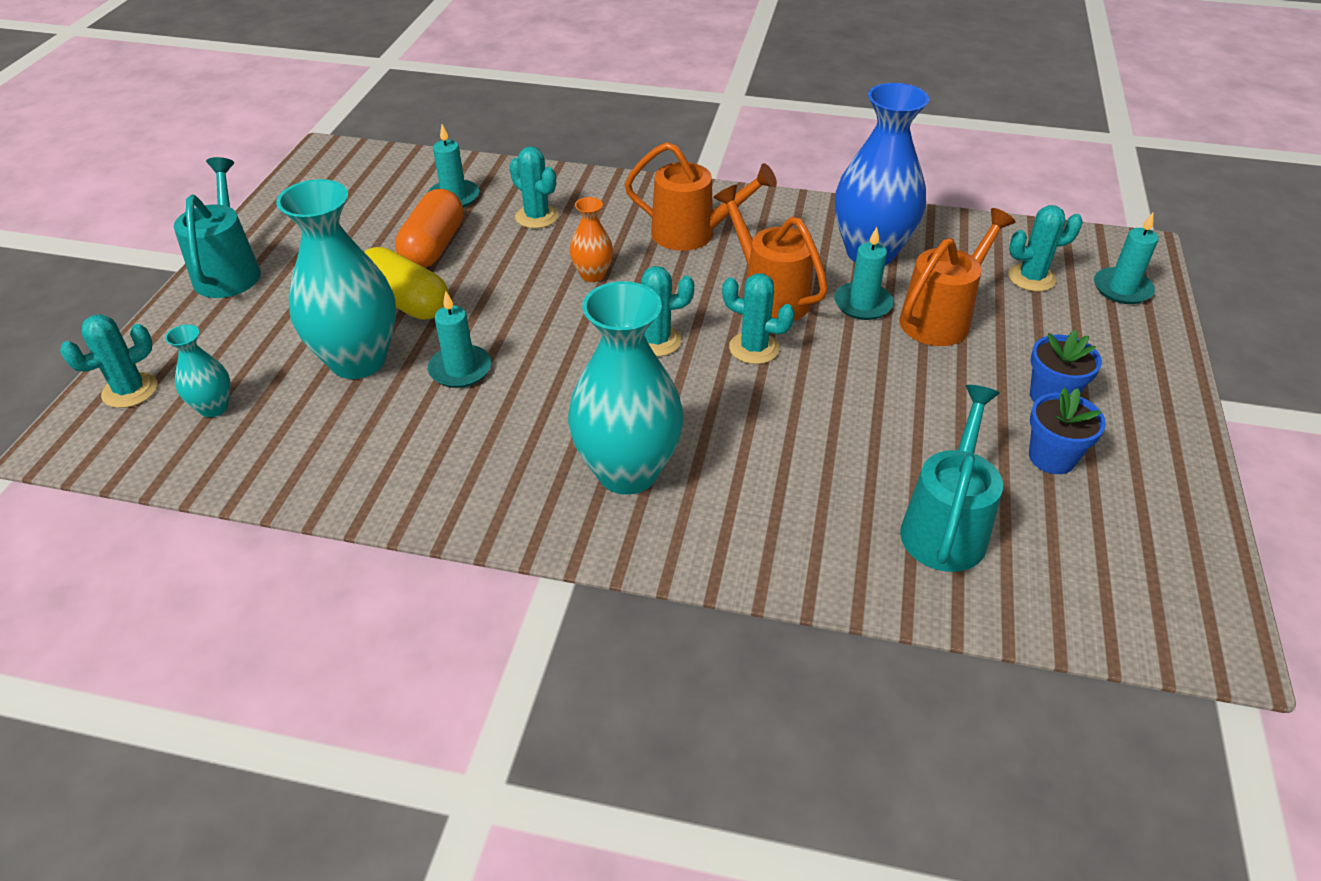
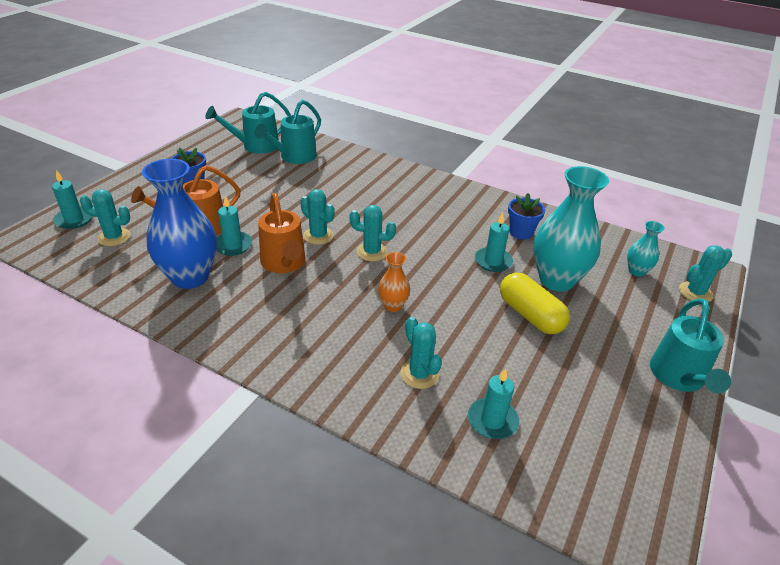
camera: 165 degrees left, 5 degrees down
(434, 246) = (511, 362): orange capsule -> none
(627, 472) = (415, 198): turquoise vase -> none
(693, 234) = (300, 323): orange watering can -> none
(1052, 457) = (225, 166): blue flower pot -> blue flower pot (521, 232)
(1061, 539) = (255, 146): none -> turquoise watering can

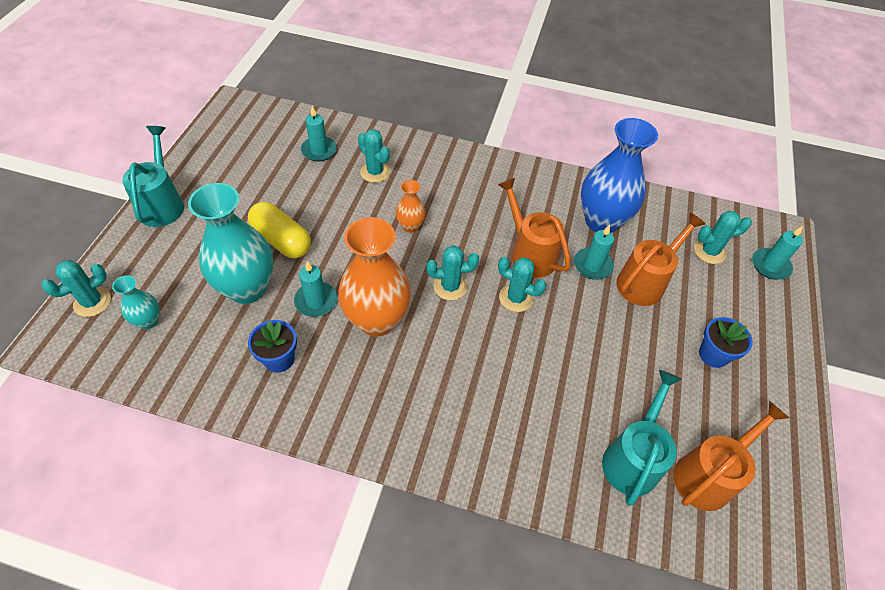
camera: 165 degrees right, 15 degrees up
(255, 146) = (708, 474): turquoise watering can -> orange watering can
(441, 241) = (377, 320): none -> orange vase

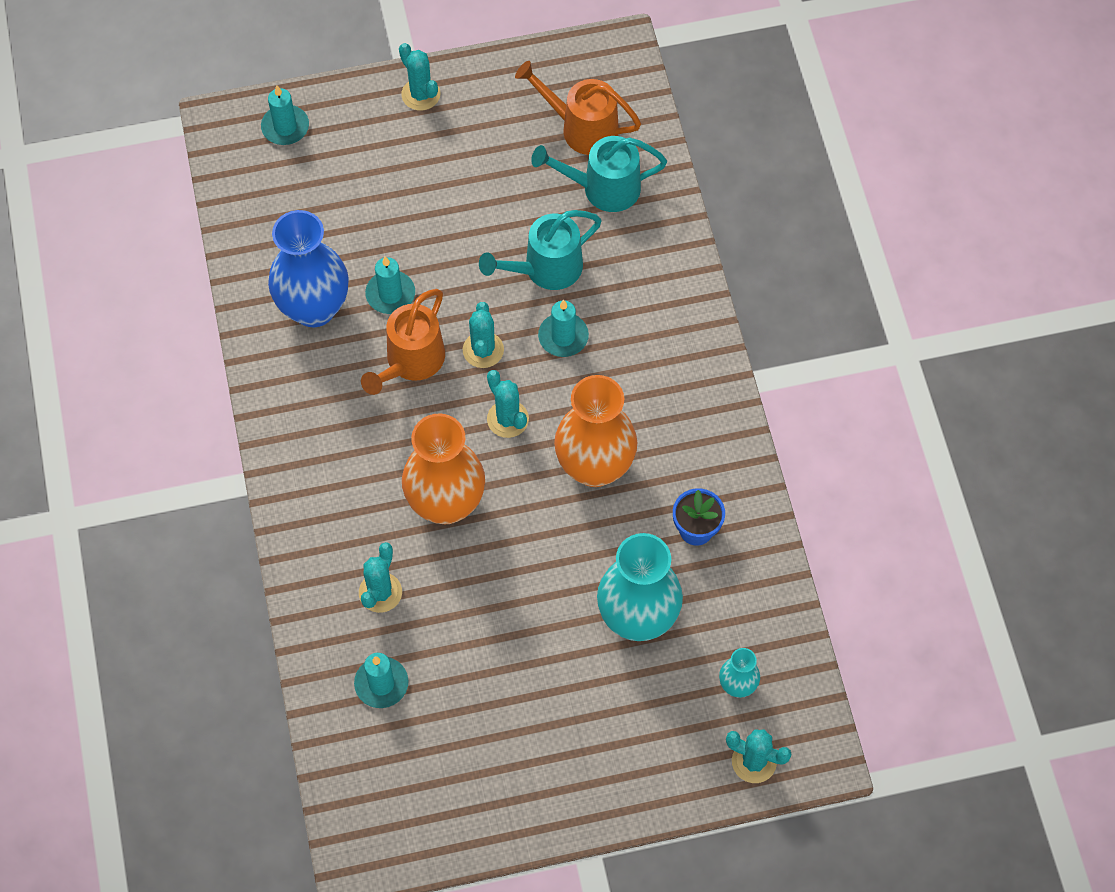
camera: 115 degrees left, 10 degrees up
(162, 203) = (583, 805): turquoise watering can -> turquoise watering can (545, 269)
(282, 240) = (552, 628): yellow capsule -> none
(316, 301) = (609, 539): turquoise candle -> turquoise candle (563, 337)
(410, 226) = (446, 503): orange vase -> orange vase, size x2.09
(645, 281) = (383, 237): orange watering can -> none
(709, 251) = (298, 188): turquoise cactus -> turquoise cactus (421, 94)
(713, 355) = (445, 153): blue flower pot -> none

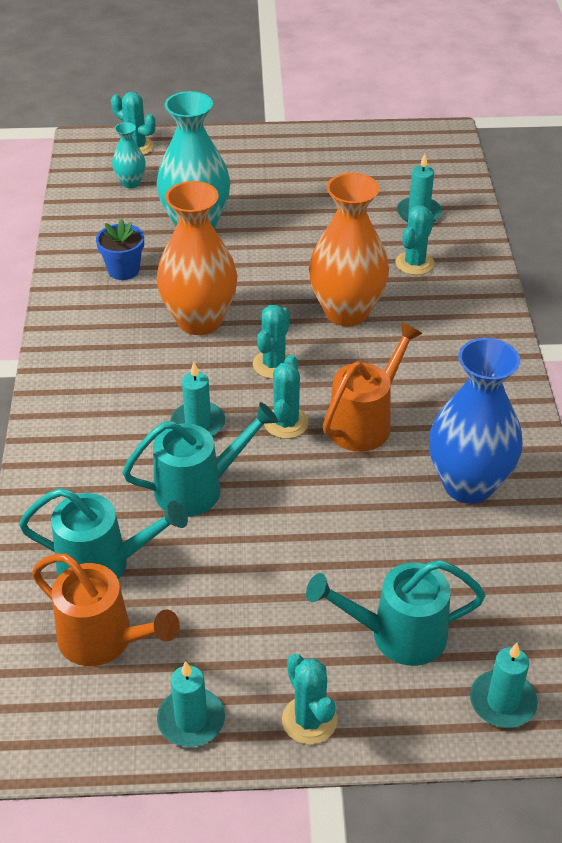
camera: 170 degrees left, 20 degrees down
(365, 164) = (396, 635): none -> turquoise watering can
(390, 294) = (379, 487): turquoise candle -> turquoise candle (191, 720)
(507, 419) = (274, 364): turquoise cactus -> turquoise cactus turned 45 degrees clockwise

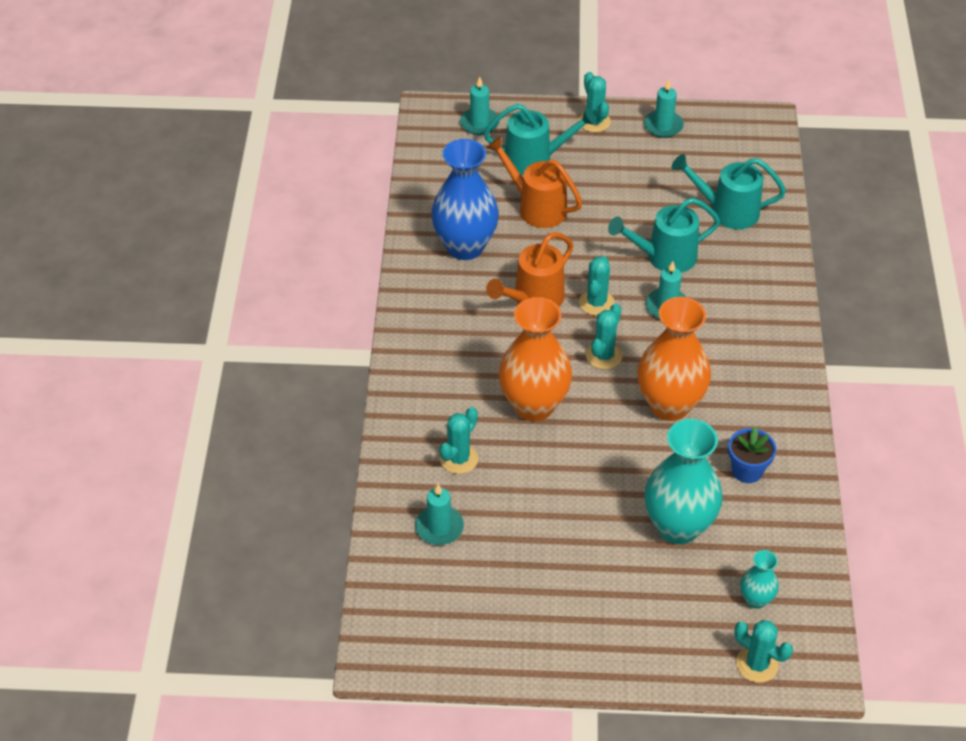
camera: 175 degrees left, 5 degrees up
(105, 641) = (719, 167): orange watering can -> orange watering can (536, 207)

